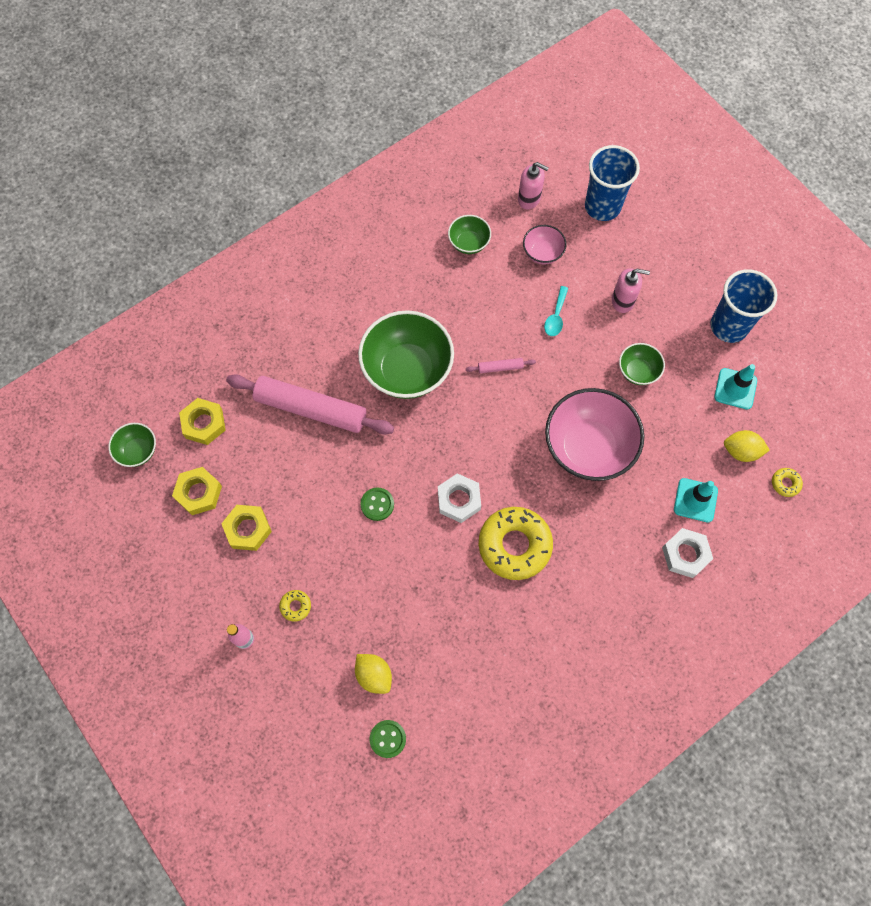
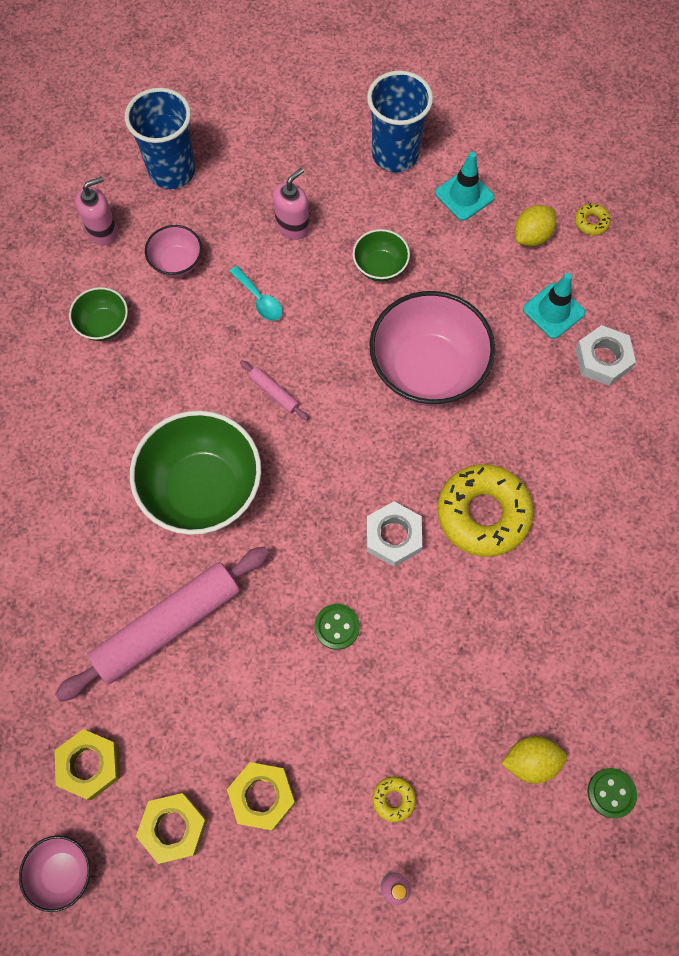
camera: 55 degrees left, 0 degrees up
(138, 451) = (62, 872): green bowl -> pink bowl
(500, 368) = (274, 392): pink rolling pin -> pink rolling pin turned 75 degrees counterclockwise

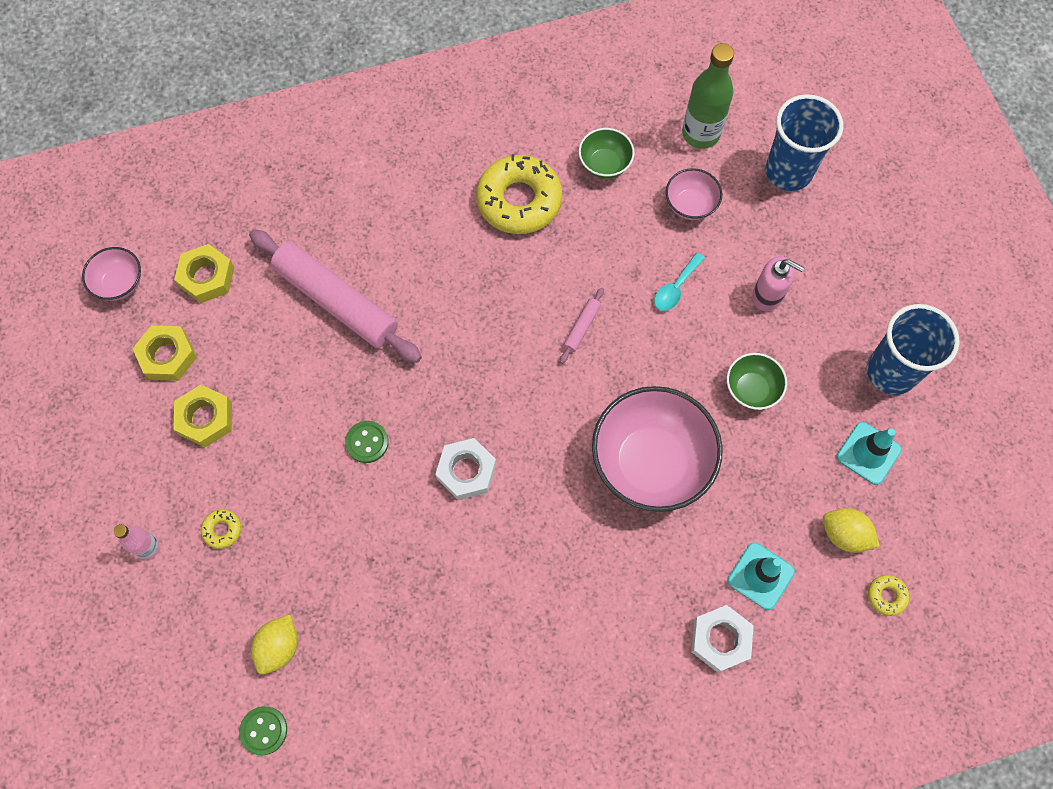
camera: 75 degrees right, 0 degrees up
(103, 231) = (700, 134): pink soap dispenser -> green bottle
(202, 489) = (468, 293): green bowl -> none
(483, 514) = (511, 551): yellow donut -> yellow donut (519, 200)
(530, 761) = (279, 647): yellow lemon -> yellow lemon turned 45 degrees clockwise

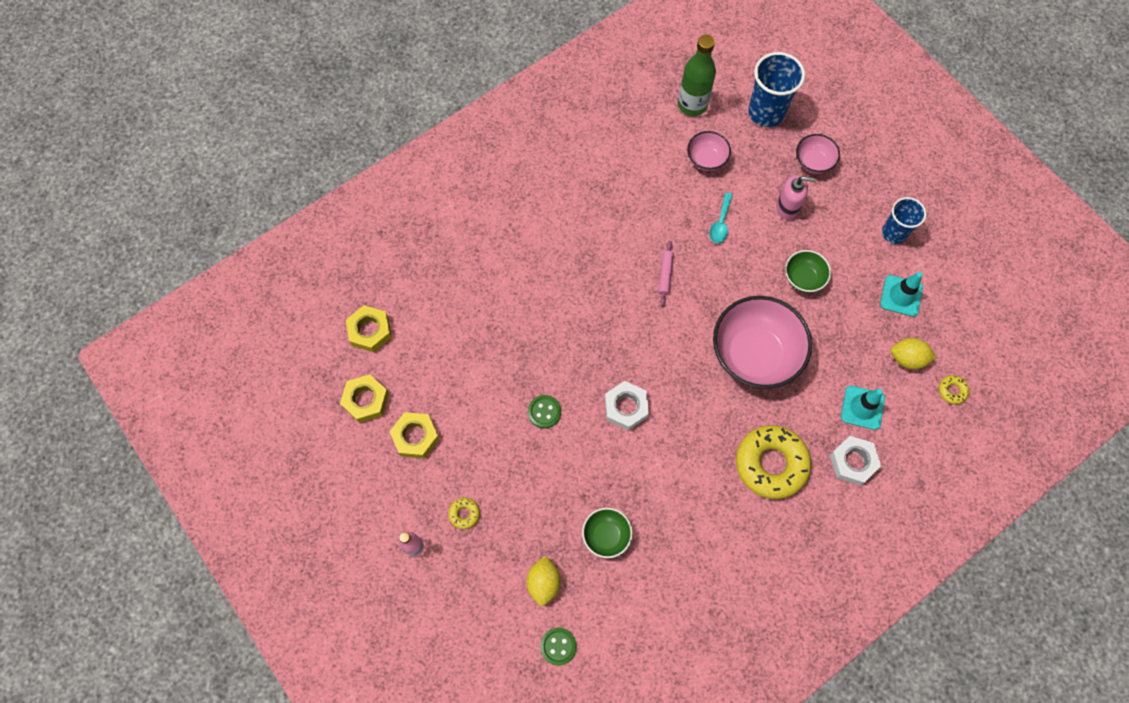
camera: 20 degrees left, 0 degrees up
(120, 283) = (304, 358): pink bowl -> pink bowl (813, 162)
(336, 302) = (476, 316): pink rolling pin -> none
(519, 200) = (581, 196): yellow donut -> yellow donut (771, 464)
(604, 164) = (632, 149): green bowl -> green bowl (606, 536)
(891, 372) = (894, 233): blue cup -> blue cup, size x0.66

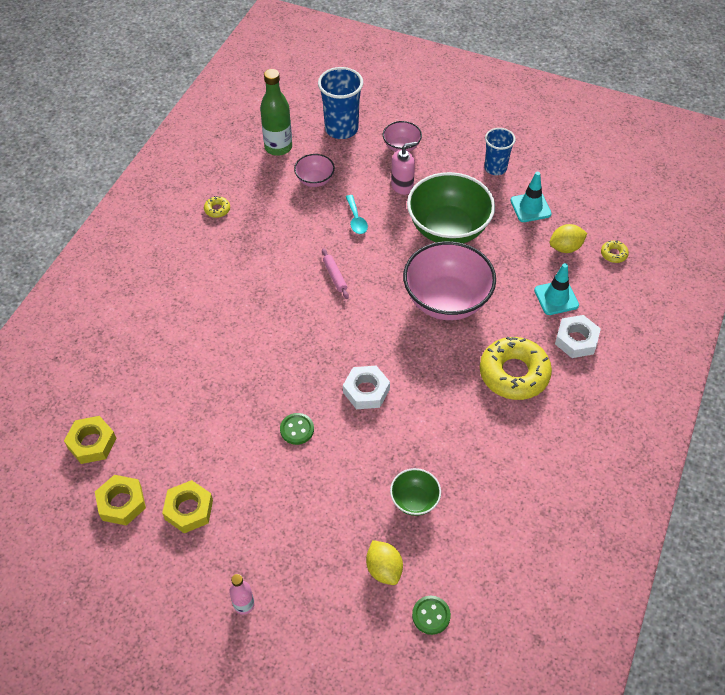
camera: 30 degrees left, 15 degrees down
(464, 514) = (275, 550): yellow donut -> yellow donut (217, 209)
(803, 278) = (448, 229): green bowl -> green bowl, size x2.05

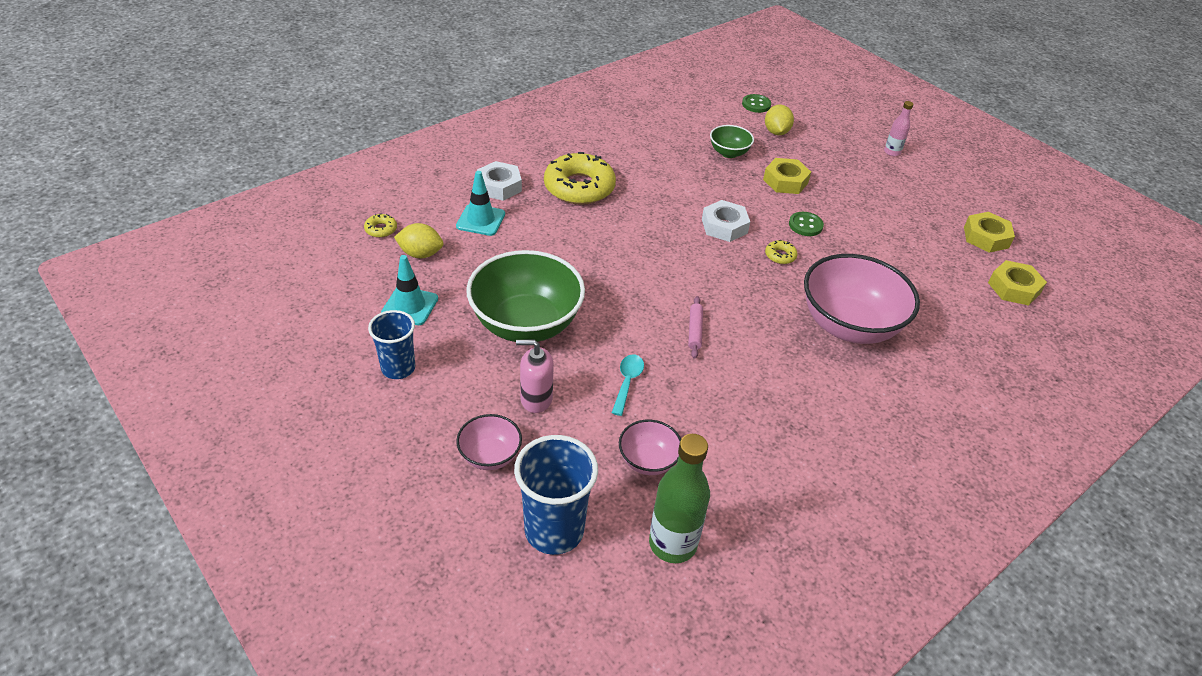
camera: 155 degrees left, 10 degrees down
(189, 509) = (924, 212): yellow nut -> yellow nut (785, 181)
(217, 209) = (809, 479): yellow donut -> yellow donut (780, 256)
(446, 300) = (590, 260): pink bowl -> pink bowl (849, 326)

